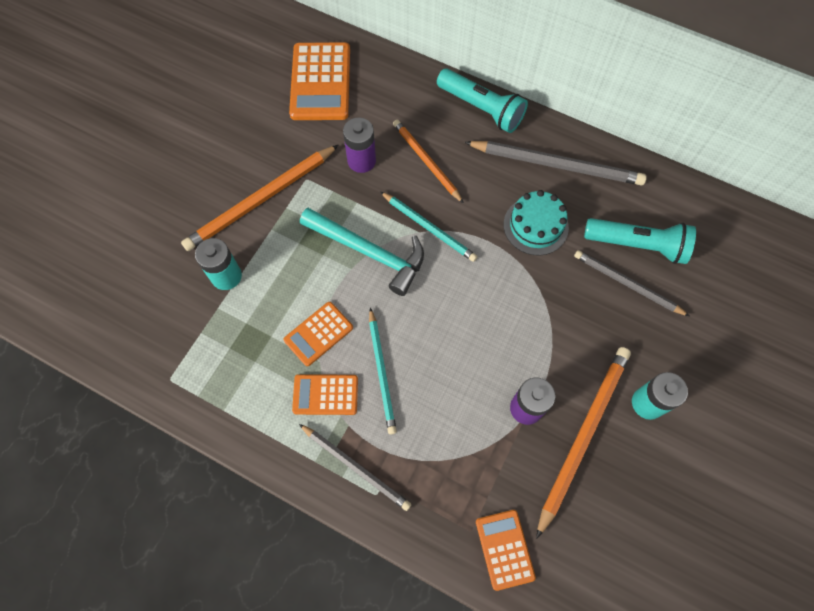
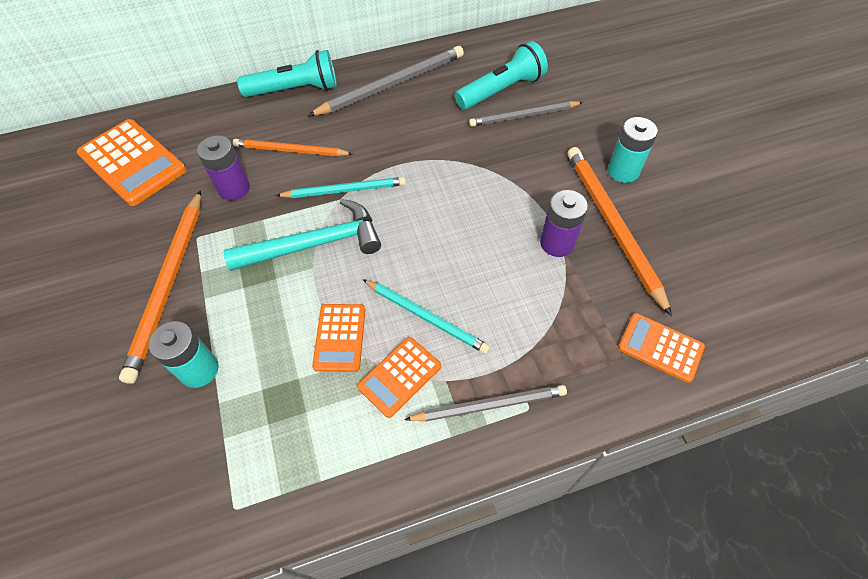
camera: 45 degrees left, 10 degrees down
(535, 226) = (422, 129): turquoise cake -> none

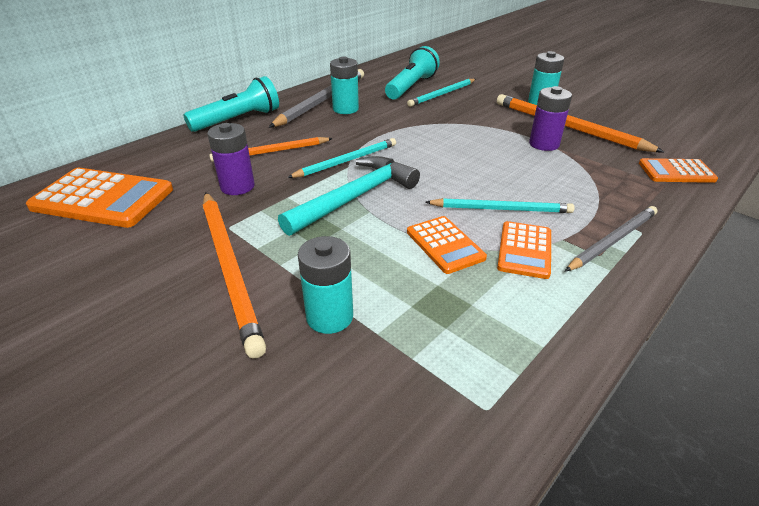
camera: 30 degrees left, 20 degrees down
(403, 107) = (345, 109): none -> turquoise battery
(523, 116) = (442, 94): grey pencil -> turquoise pencil

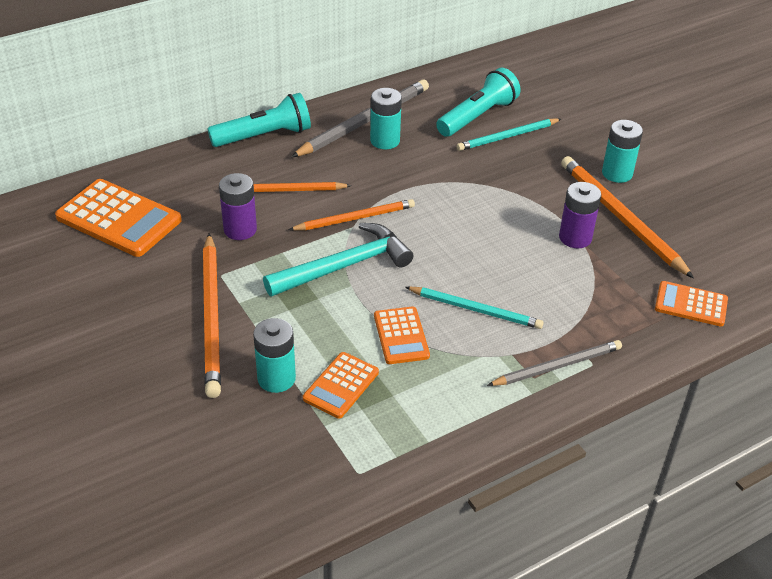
camera: 15 degrees right, 5 degrees up
(346, 161) = (355, 218): turquoise pencil -> orange pencil
(524, 250) = (469, 357): orange calculator -> orange calculator (341, 385)

